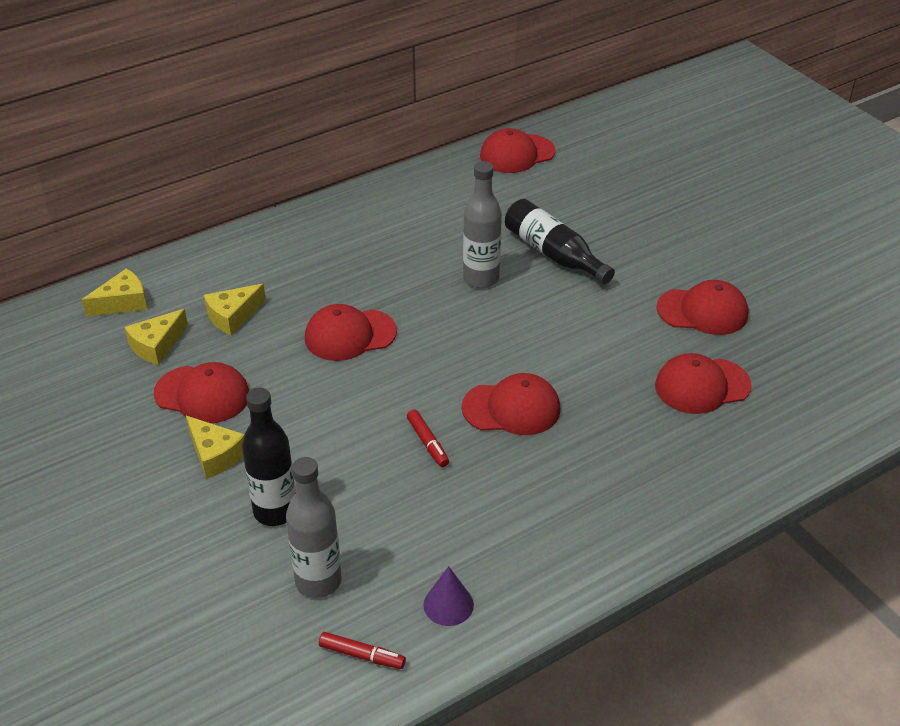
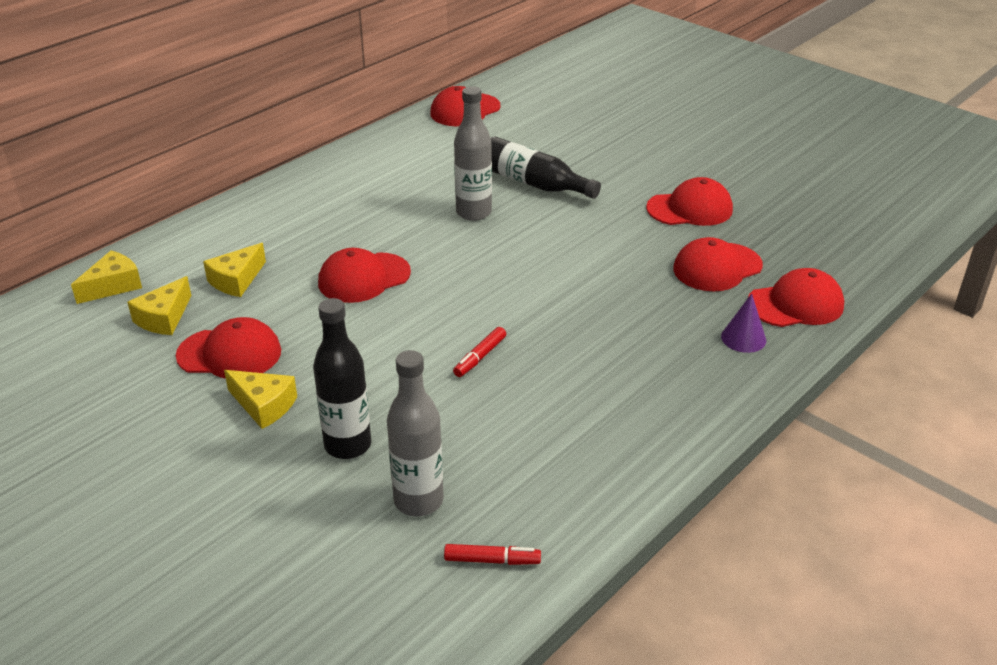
camera: 15 degrees left, 5 degrees down
(427, 443) = (480, 357): red marker -> red marker turned 75 degrees clockwise
(448, 604) = (561, 495): purple cone -> purple cone (743, 338)
(511, 408) = (549, 314): red cap -> red cap (795, 304)

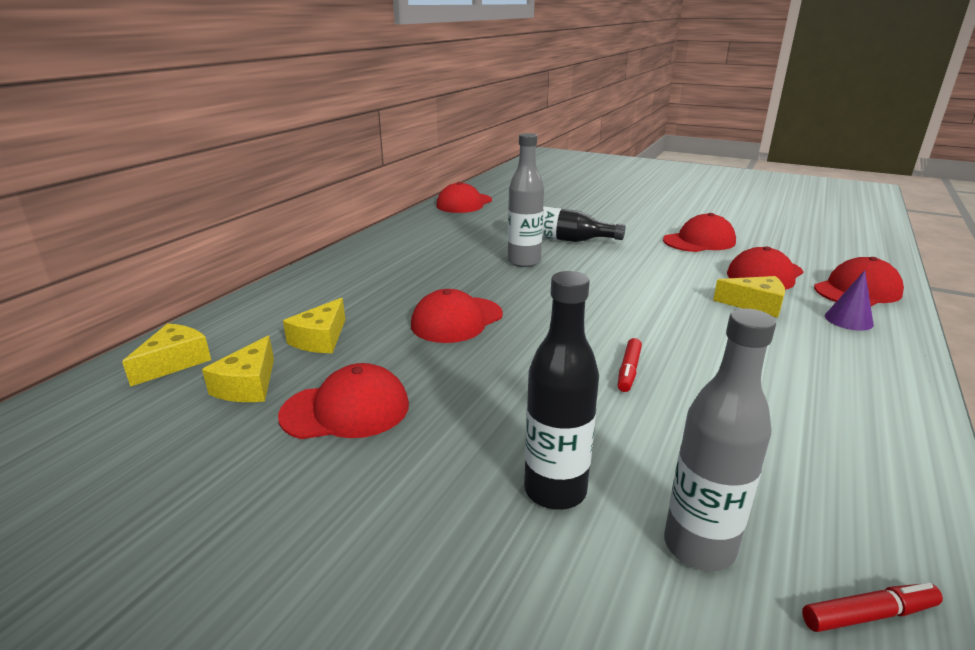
camera: 15 degrees left, 10 degrees down
(264, 405) = (419, 461): yellow cheese -> yellow cheese (755, 305)

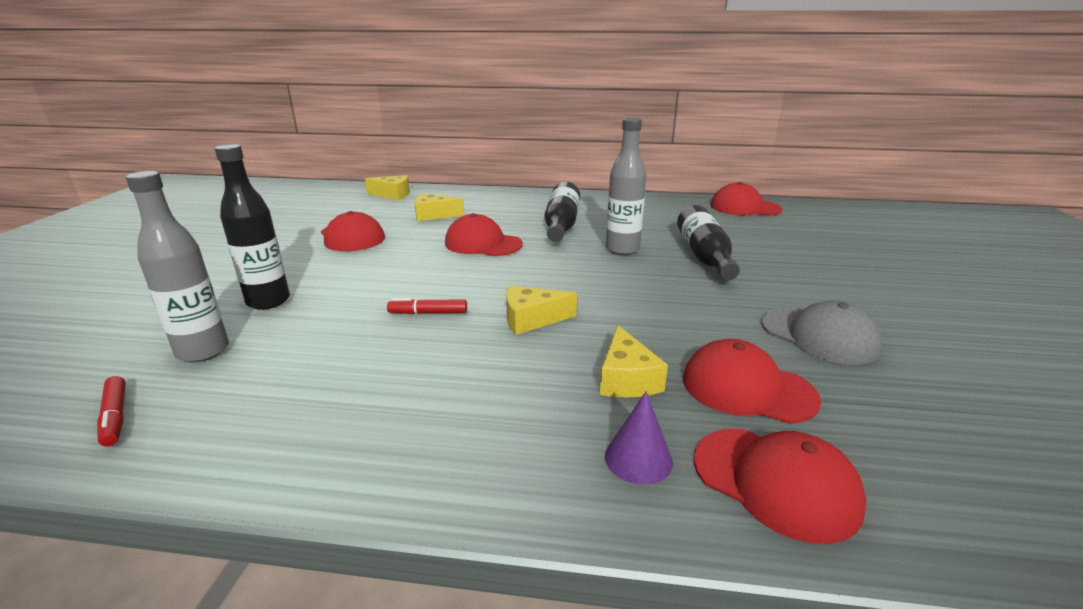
camera: 70 degrees right, 0 degrees up
(248, 385) = (373, 212): yellow cheese -> yellow cheese (531, 319)
(436, 274) = (561, 225): none -> black bottle
(699, 241) = (818, 335): red cap -> grey cap

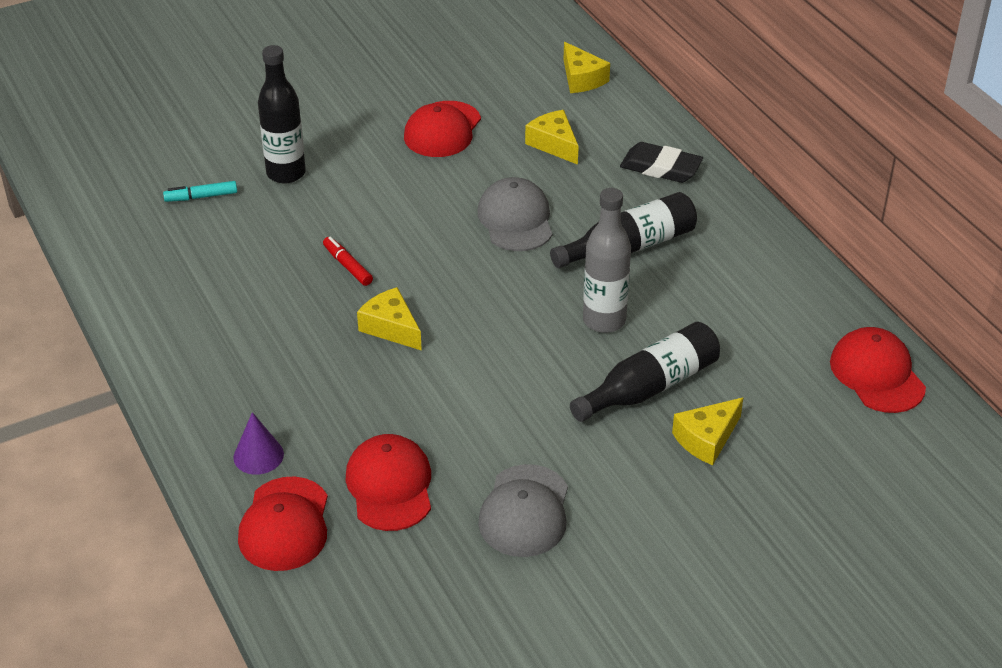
camera: 55 degrees right, 15 degrees up
(115, 417) = (118, 219): red marker -> none
(203, 351) = (201, 197): grey bottle -> turquoise marker
(483, 244) = (515, 219): red cap -> grey cap
(505, 200) = (660, 167): none -> black eraser
(626, 379) = (347, 417): yellow cheese -> yellow cheese (706, 439)

